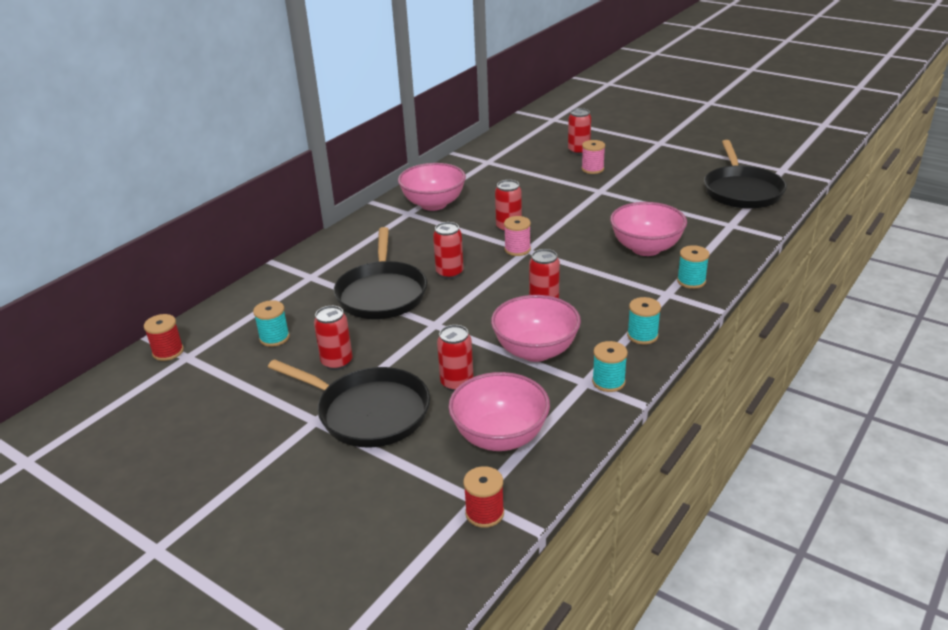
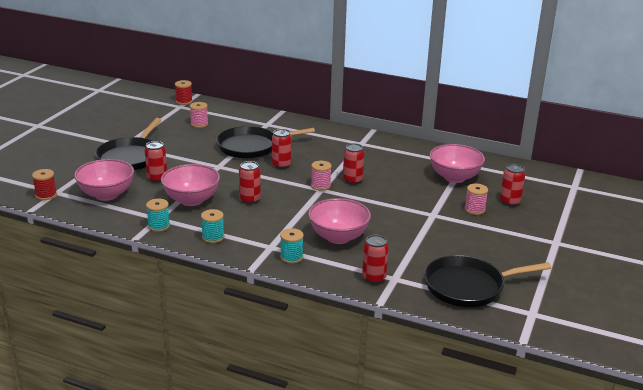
camera: 75 degrees right, 5 degrees down
(274, 338) = (199, 124): turquoise spool -> pink spool
(337, 362) = (176, 143): red can -> red can (374, 278)
(433, 204) = (379, 150): pink bowl -> pink bowl (454, 177)

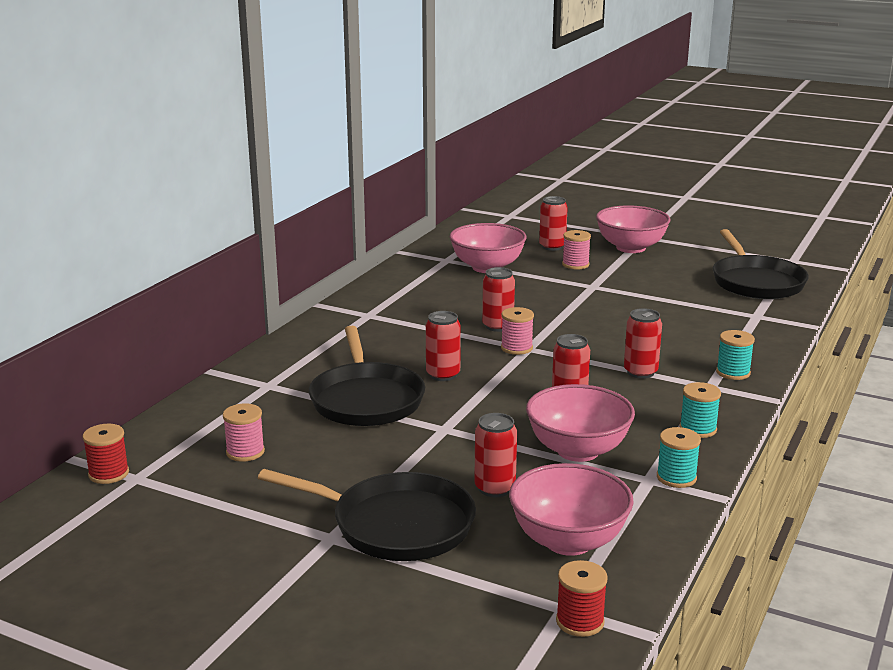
camera: 85 degrees left, 5 degrees down
(338, 237) = (668, 342): pink bowl -> pink bowl (630, 248)
(374, 278) = (761, 326): red can -> red can (640, 372)

